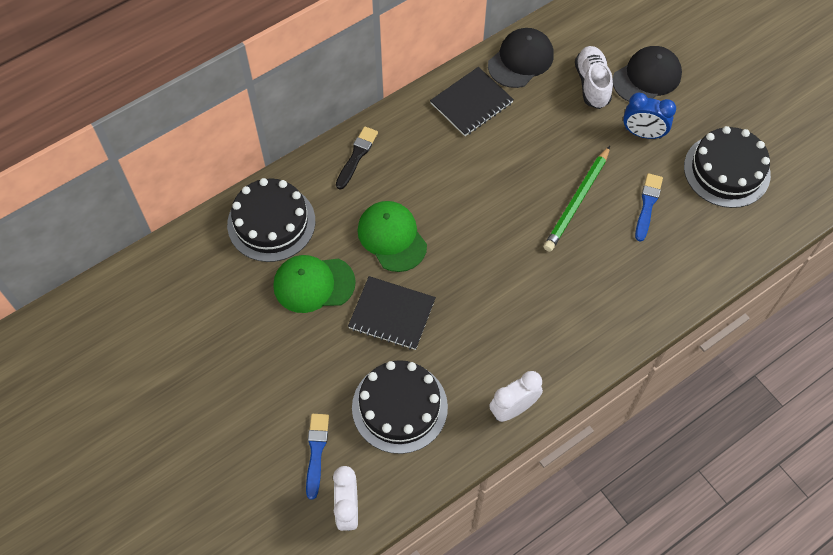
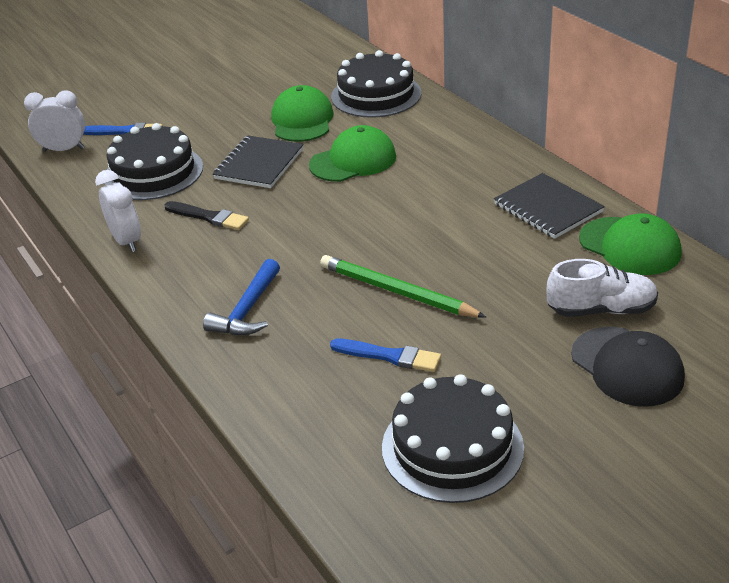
camera: 95 degrees right, 25 degrees down
(356, 156) = (460, 135): black brush -> black brush (208, 217)
(520, 60) = (630, 246): black cap -> green cap
(603, 299) = (247, 310): none -> blue hammer
(643, 133) = (516, 357): blue clock -> none

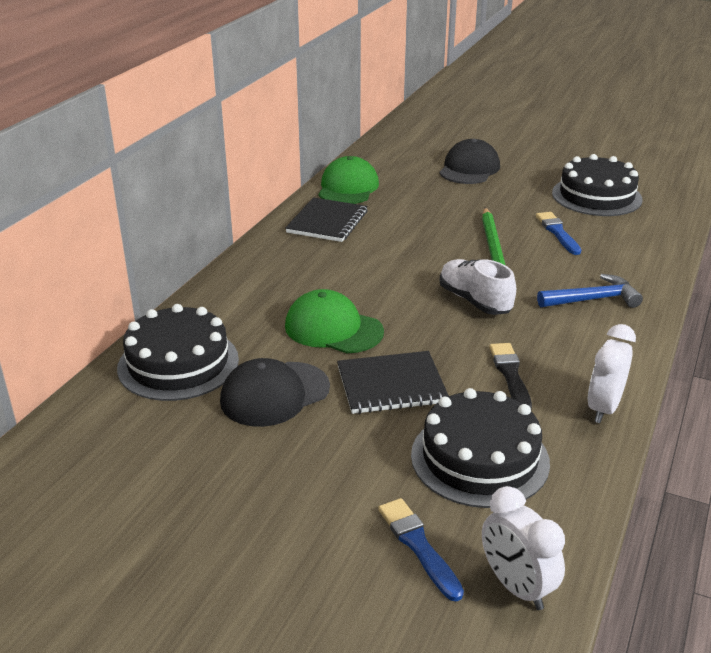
camera: 125 degrees left, 5 degrees down
(302, 120) = (274, 394): green cap -> black cap
(601, 310) = (427, 184): white shoe -> white shoe (474, 301)

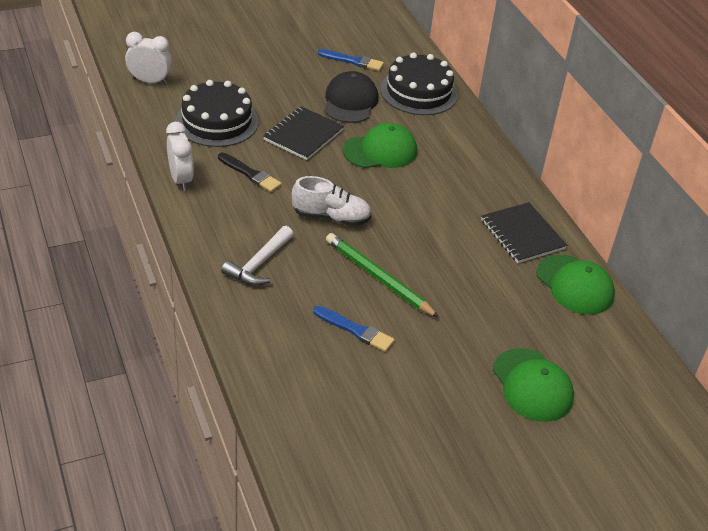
camera: 130 degrees right, 10 degrees up
(418, 546) = (203, 76): blue brush -> blue brush (352, 61)
(469, 169) = (532, 385): black cap -> green cap
(593, 299) = (259, 264): blue hammer -> white hammer
(596, 196) = (378, 414): black cake -> none

